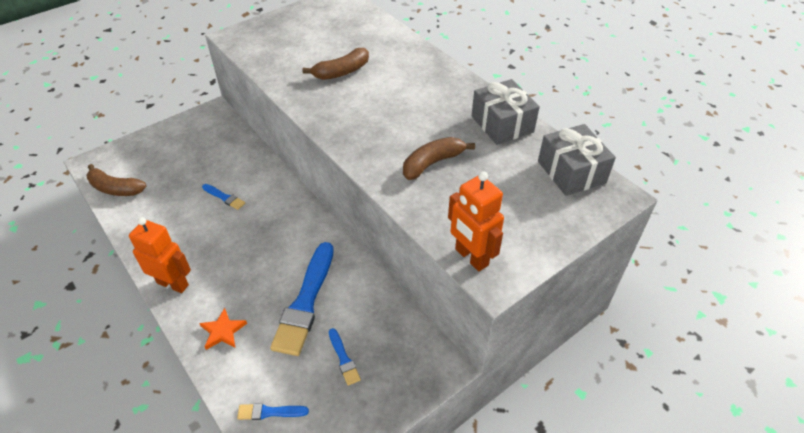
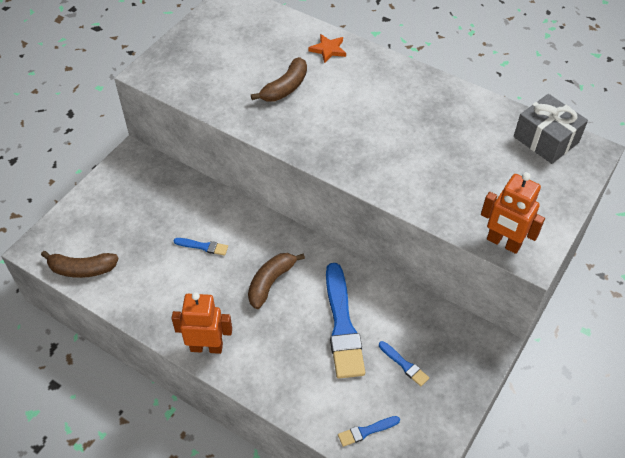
camera: 20 degrees left, 5 degrees up
(223, 331) = (282, 376): orange star -> orange star (328, 50)
(432, 163) = (424, 163): brown banana -> brown banana (271, 282)
(502, 124) = (465, 107): grey gift -> none

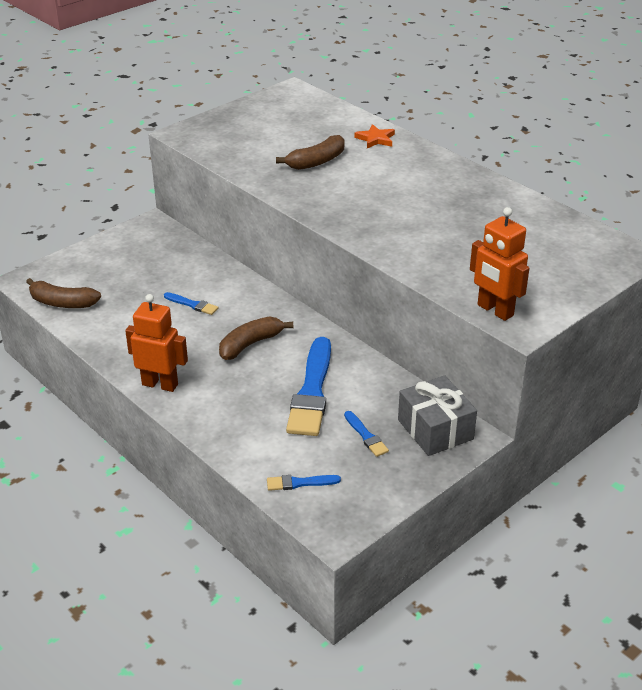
camera: 15 degrees right, 15 degrees down
(546, 139) = (582, 238): grey gift -> grey gift (435, 429)

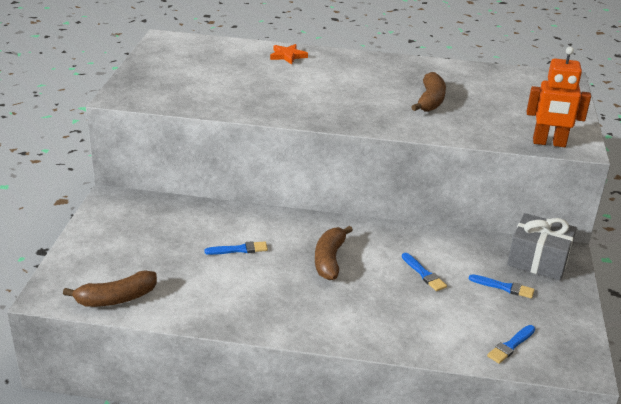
camera: 40 degrees left, 5 degrees down
(160, 384) = (302, 325): orange robot -> none
(312, 391) = (424, 274): blue brush -> blue brush, size x0.45
(316, 162) = (269, 85): brown banana -> brown banana (430, 101)

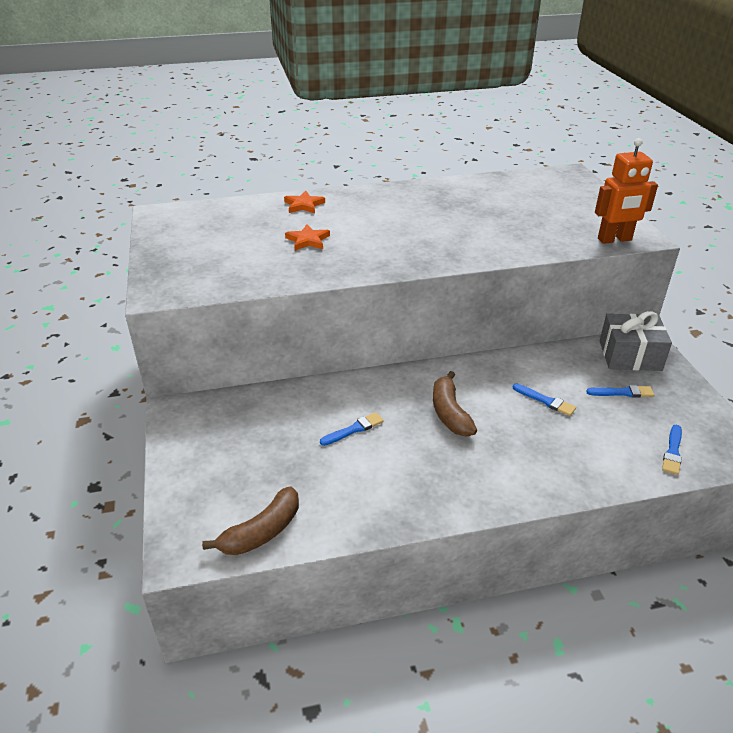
camera: 20 degrees left, 5 degrees up
(268, 84) = (308, 240): none -> orange star
(430, 101) = (477, 222): brown banana -> none

